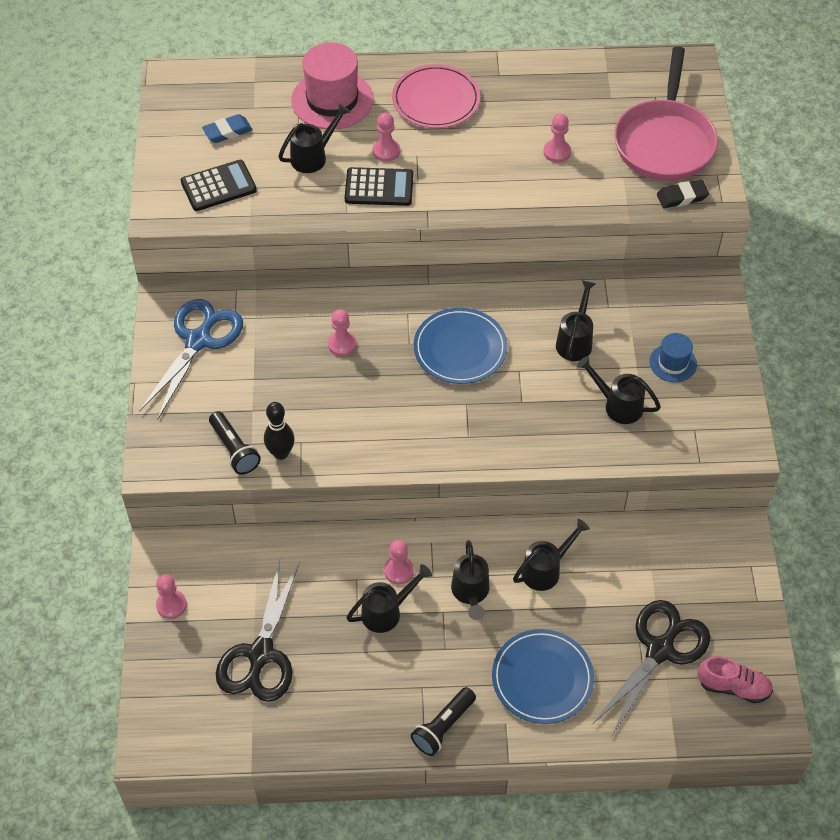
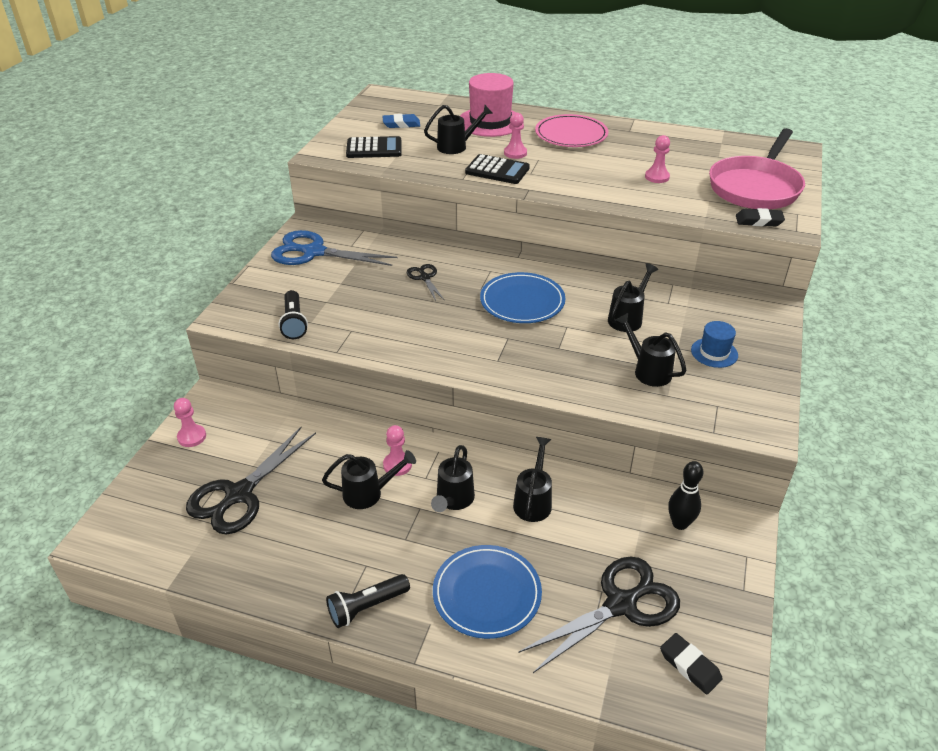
camera: 20 degrees right, 15 degrees down
(198, 341) = (314, 252): blue scissors -> blue scissors turned 120 degrees counterclockwise
(281, 453) = (330, 334): black bowling pin -> black bowling pin (680, 523)
(342, 344) = (425, 278): pink pawn -> black scissors
(545, 570) = (533, 501): black watering can -> black watering can turned 60 degrees counterclockwise
(733, 687) = (690, 666): pink shoe -> black eraser

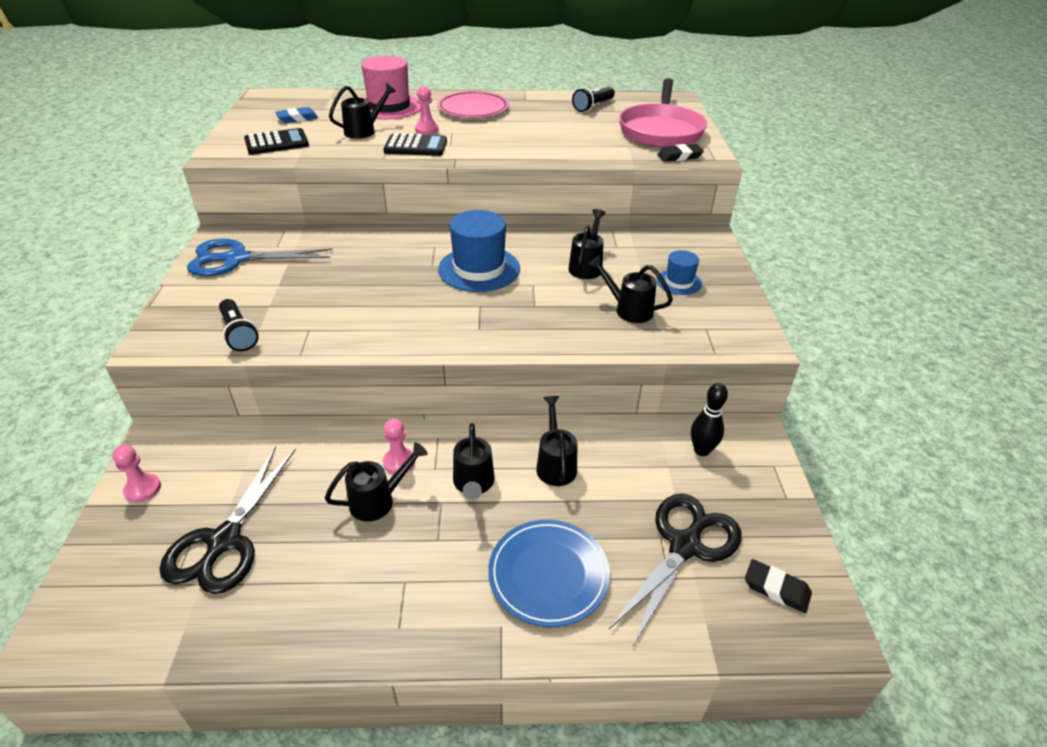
camera: 20 degrees left, 0 degrees up
(366, 607) = (423, 629): black flashlight -> black flashlight (593, 106)
(425, 278) = (369, 264): black scissors -> none
(522, 301) = (479, 269): blue plate -> blue hat
(657, 177) = (570, 133): pink pawn -> none

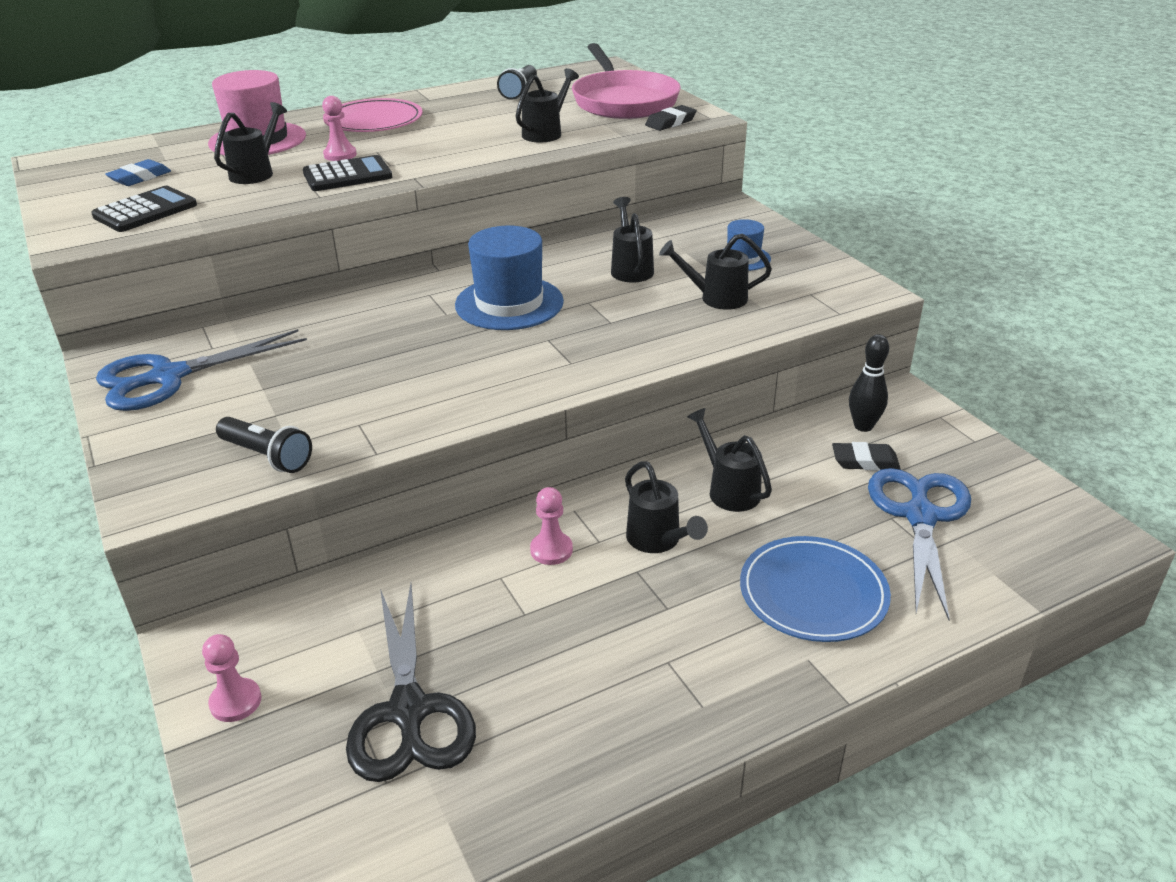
camera: 25 degrees left, 5 degrees down
(378, 500) = (563, 597): black watering can -> black watering can (545, 133)
(684, 546) = (920, 516): black scissors -> blue scissors
(776, 588) = (1029, 520): black eraser -> black eraser (865, 461)

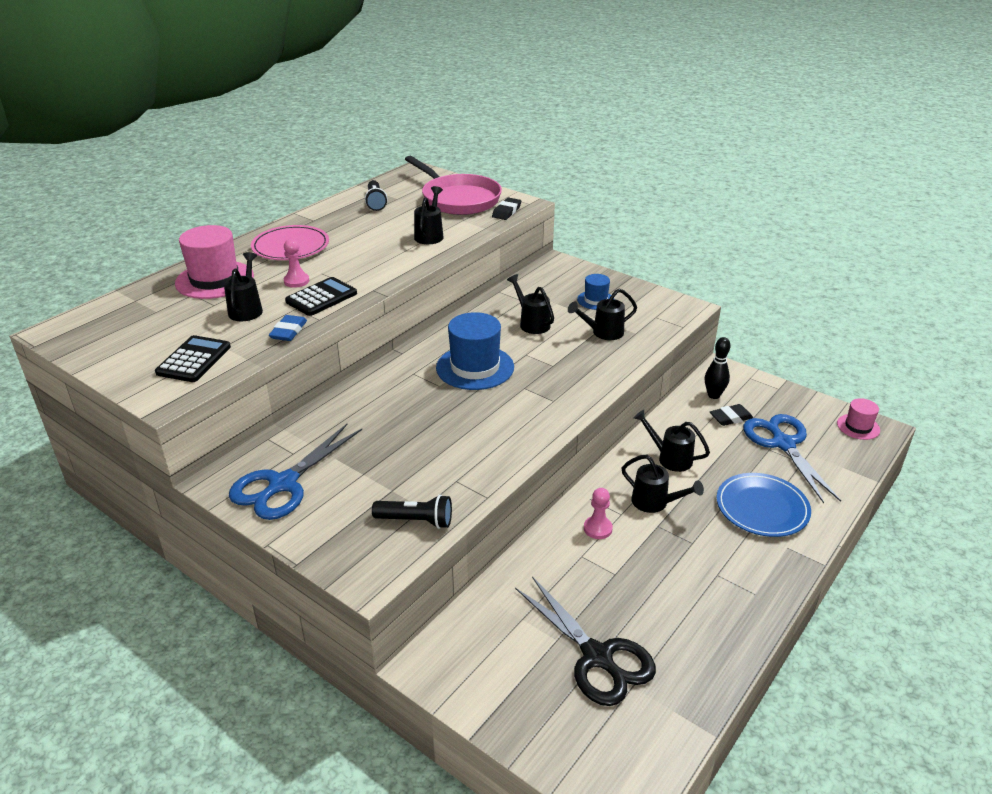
camera: 25 degrees left, 0 degrees up
(140, 177) = (154, 332): blue eraser -> blue eraser (288, 331)
(235, 701) = (485, 691): pink pawn -> none
(1068, 525) = (858, 427): none -> pink hat

